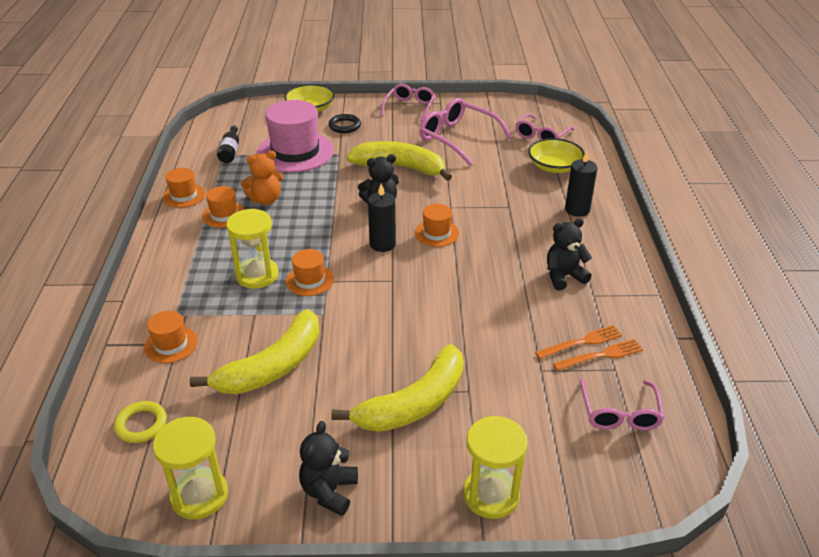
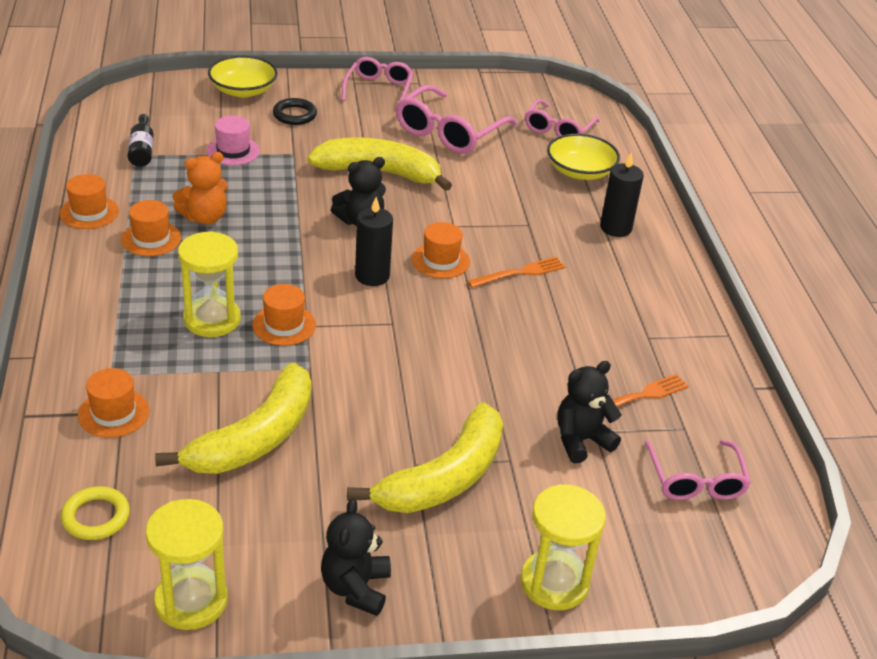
camera: 10 degrees left, 0 degrees up
(295, 152) = (233, 151): pink hat -> pink hat, size x0.50
(457, 138) = (449, 132): pink glasses -> pink glasses turned 90 degrees counterclockwise
(564, 276) = (609, 314): black teddy bear -> black teddy bear (581, 440)
(601, 355) = (666, 411): orange fork -> orange fork (520, 273)

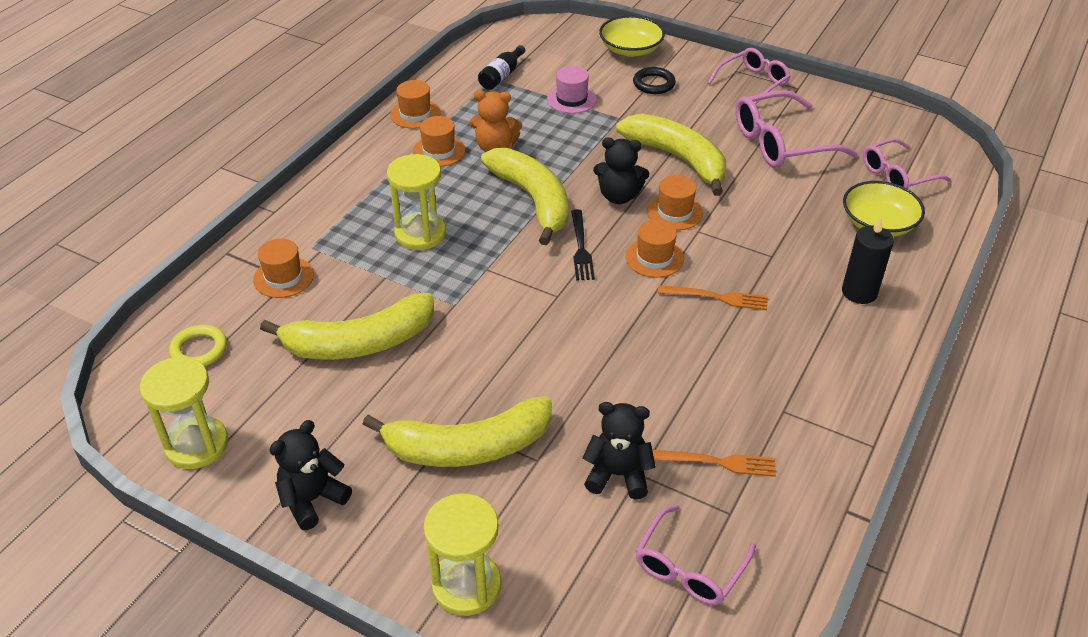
camera: 40 degrees right, 5 degrees up
(284, 325) = (469, 261): orange hat -> orange hat (674, 212)
(288, 251) = (533, 200): none -> yellow banana
(372, 276) = (581, 248): black candle -> black fork

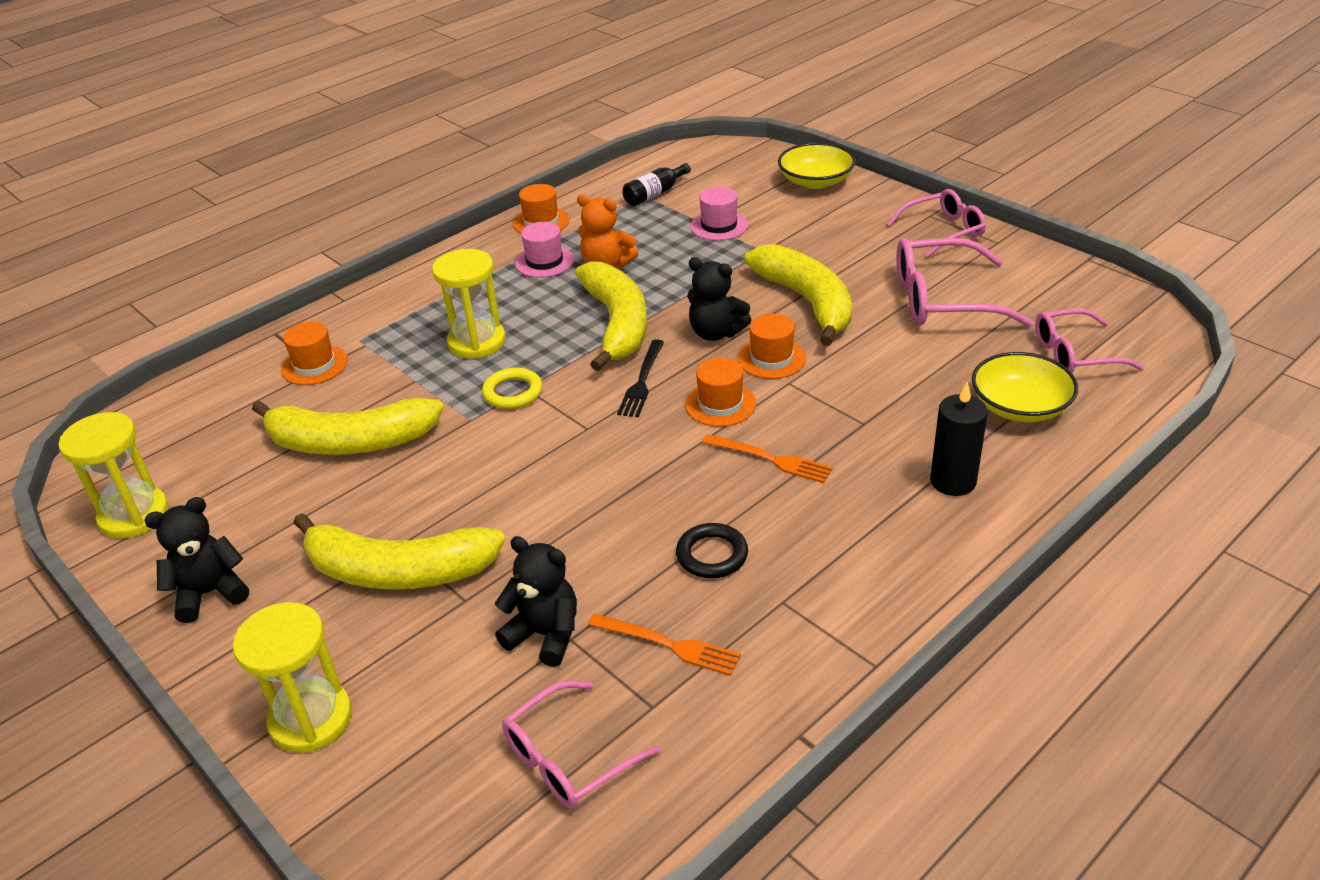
camera: 20 degrees right, 5 degrees down
(199, 350) = (192, 423): yellow ring -> yellow ring (513, 392)
(439, 151) = (544, 261): orange hat -> pink hat
(654, 84) = (822, 219): black ring -> black ring (712, 555)

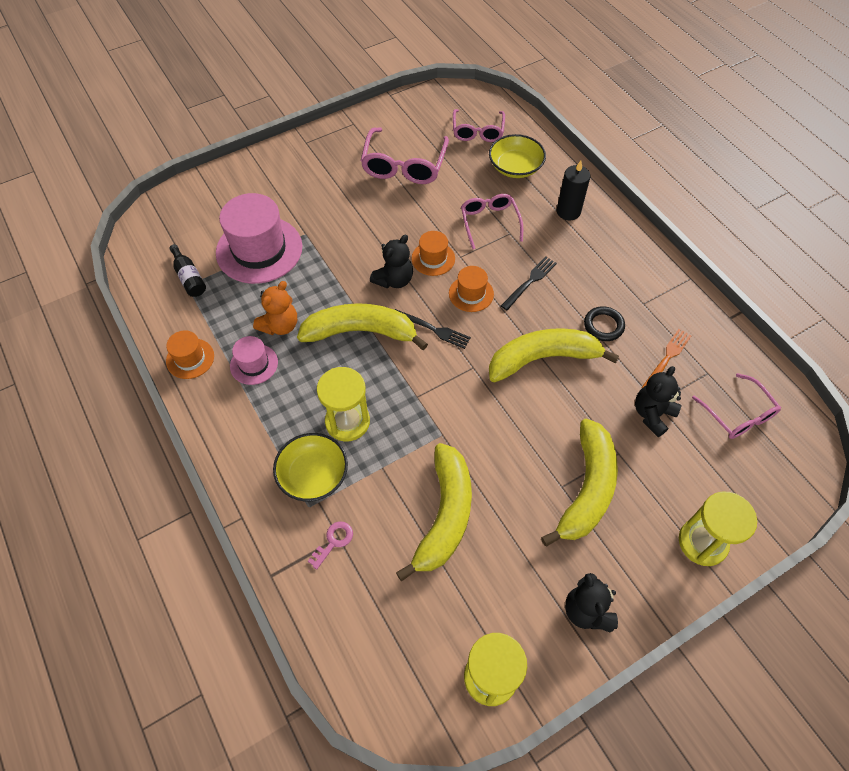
camera: 80 degrees left, 20 degrees up
(314, 365) = (333, 541): orange hat -> pink key
(513, 392) = (420, 405): yellow ring -> none
(719, 226) = (259, 250): pink hat -> pink hat, size x1.98
(771, 459) = (530, 281): orange fork -> black fork
(807, 302) = (379, 227): yellow banana -> yellow banana (543, 359)
(816, 181) = (228, 184): yellow bowl -> yellow bowl (313, 475)
(943, 231) = (328, 142): pink glasses -> pink glasses (489, 222)

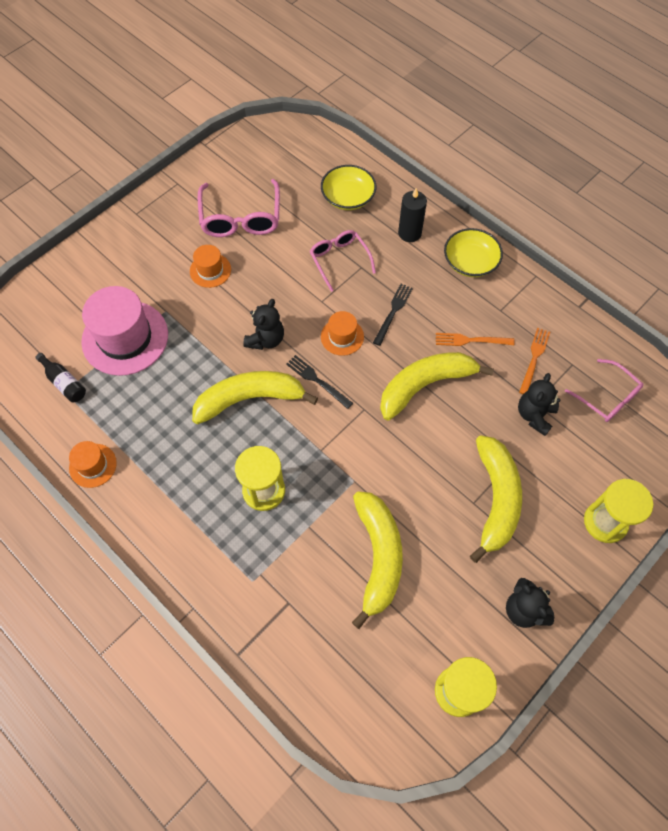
camera: 15 degrees left, 5 degrees up
(254, 364) = (157, 456): pink hat -> none
(280, 325) = (170, 411): orange teddy bear -> none
(313, 475) = (247, 550): yellow bowl -> yellow bowl (470, 262)
(333, 541) = (285, 608): pink key -> none
(433, 258) = (296, 309): orange hat -> orange hat (210, 270)
(433, 329) = (317, 380): black fork -> black fork turned 150 degrees counterclockwise
(477, 132) = (302, 167): pink glasses -> none
(603, 326) = (470, 340): black ring -> orange fork

